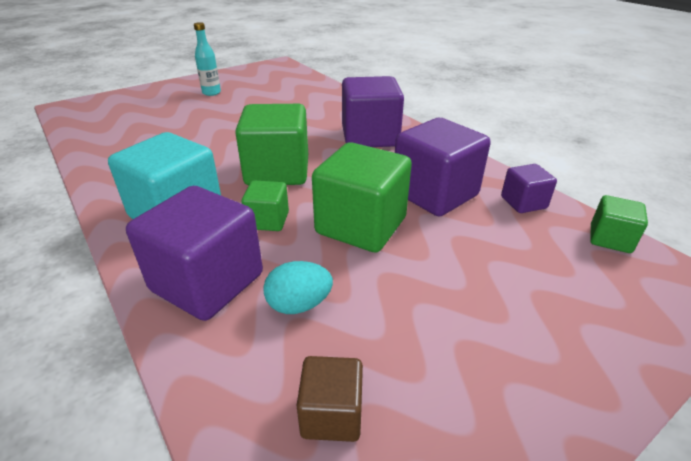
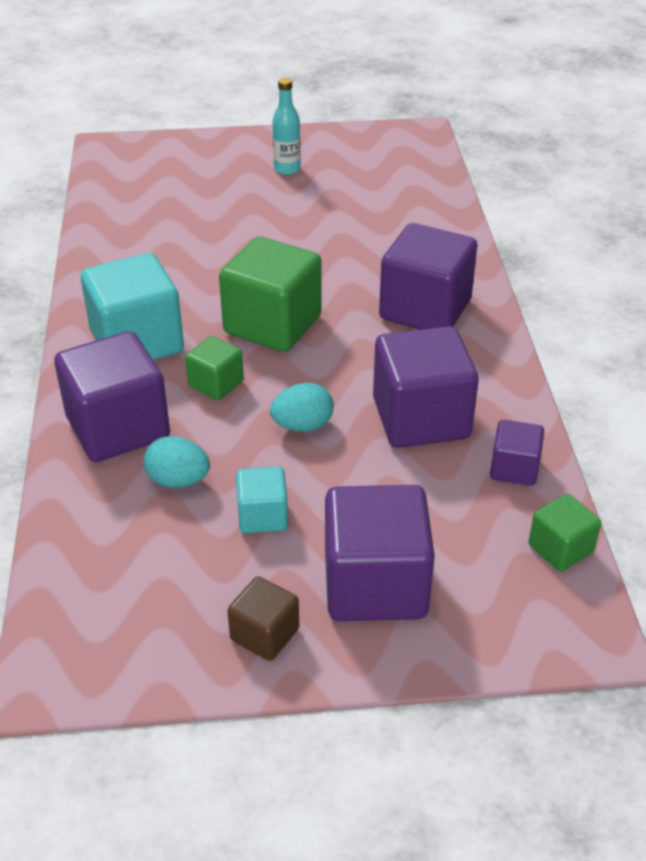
camera: 30 degrees right, 5 degrees up
(331, 414) = (136, 573): brown cube -> brown cube (264, 634)
(361, 225) = (302, 425): green cube -> turquoise egg
(397, 304) = (262, 516): none -> turquoise cube
(537, 320) = (375, 585): none -> purple cube

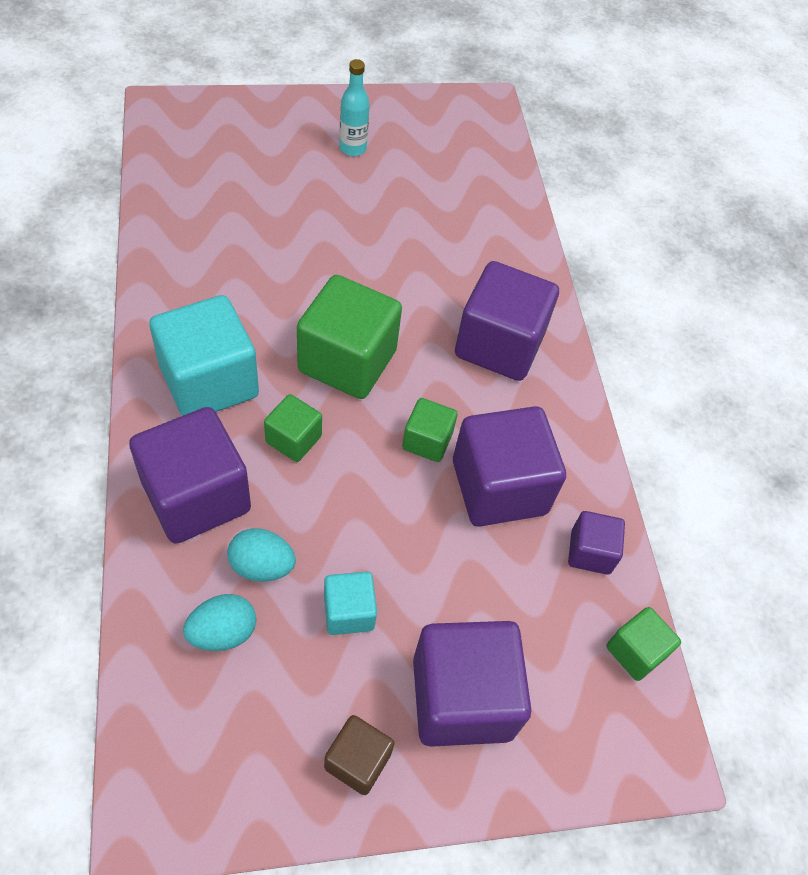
camera: 10 degrees left, 15 degrees up
(302, 425) = (383, 495): turquoise egg -> turquoise egg (223, 632)
(349, 384) = (427, 441): none -> green cube

